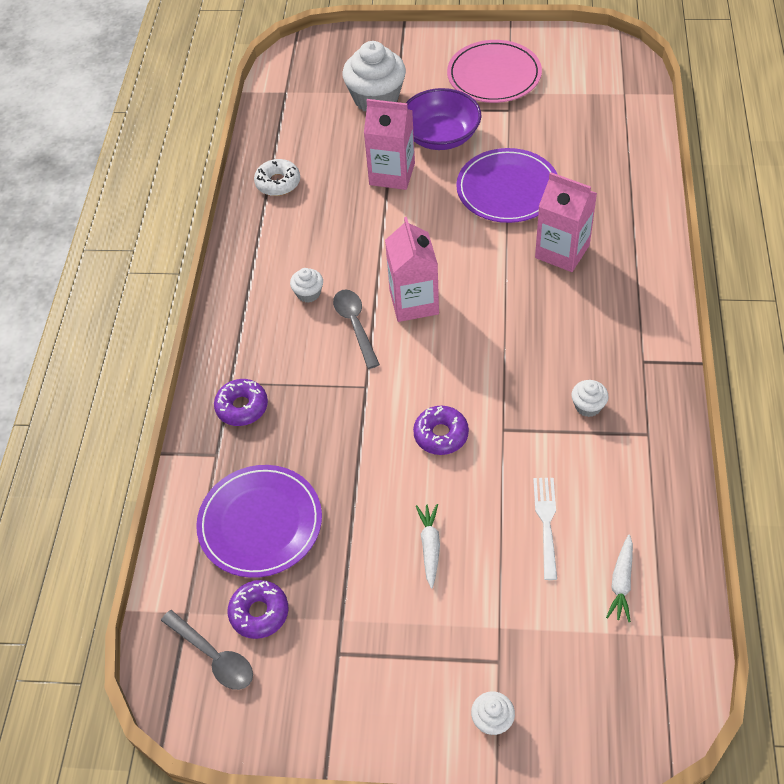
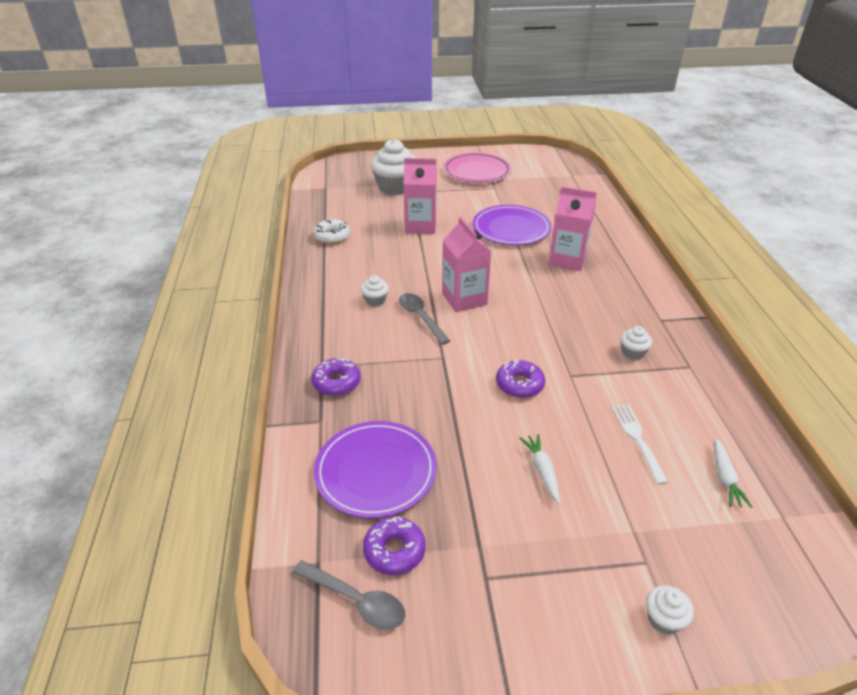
camera: 15 degrees left, 15 degrees down
(441, 136) = (450, 203): purple bowl -> none

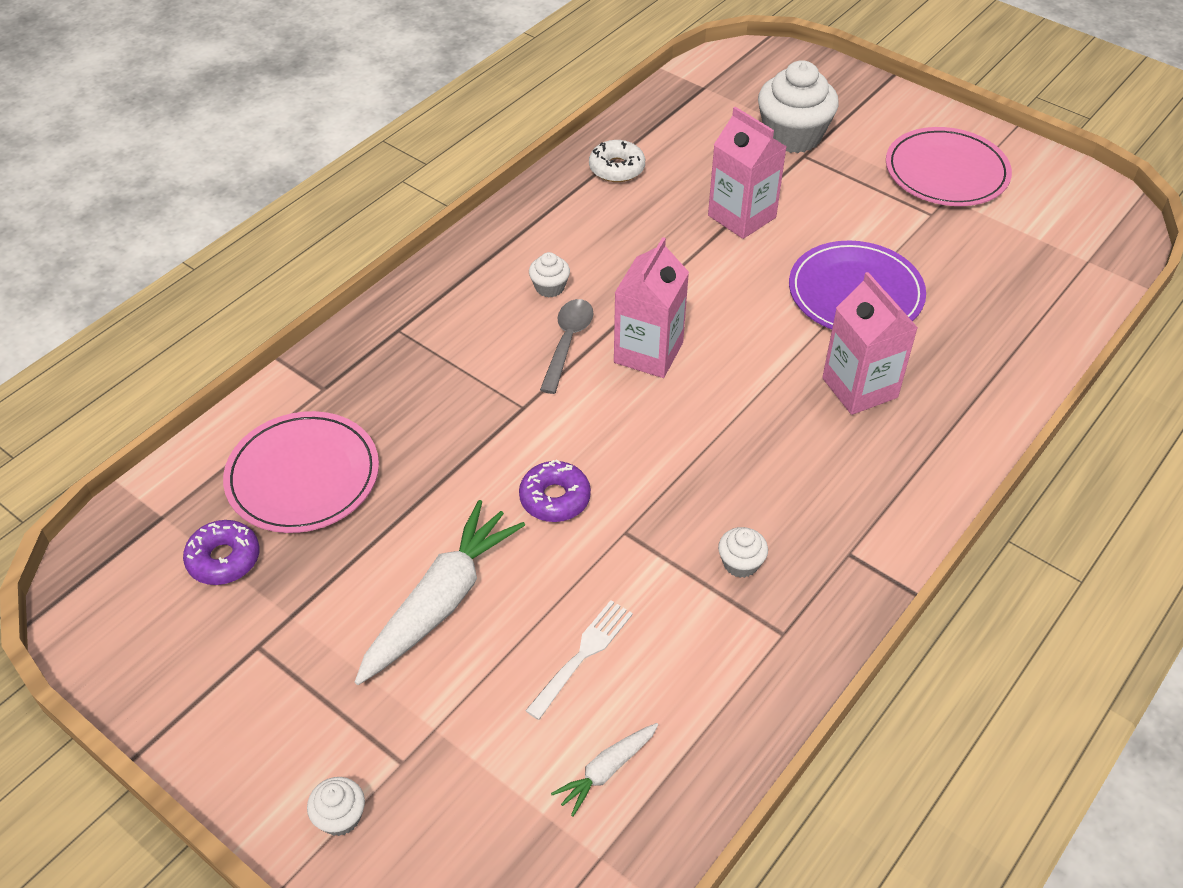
camera: 45 degrees right, 10 degrees up
(336, 382) = (387, 358): purple donut -> none
(356, 600) = (147, 572): grey spoon -> none
(376, 471) = (303, 476): purple plate -> pink plate
(542, 471) = (440, 601): white carrot -> white carrot, size x2.00

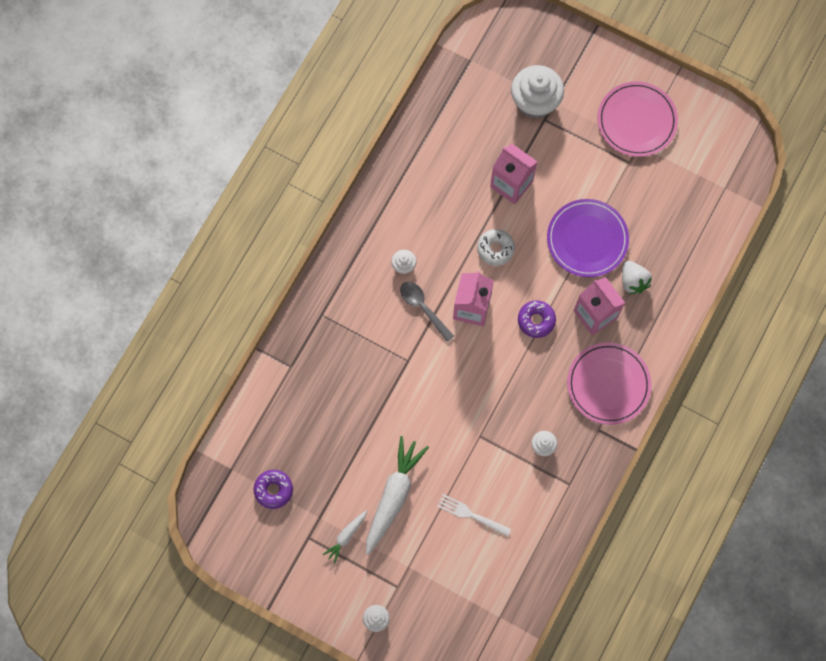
camera: 10 degrees left, 25 degrees up
(303, 476) = (298, 430): pink plate -> pink plate (608, 384)
(555, 498) = (438, 421): purple donut -> purple donut (536, 320)
(567, 342) = (423, 308): grey spoon -> grey spoon turned 45 degrees counterclockwise
(582, 656) = (471, 515): white fork -> white fork turned 90 degrees counterclockwise
(606, 770) = (495, 574): white carrot -> white carrot (346, 536)
(616, 168) = (425, 152): white donut -> white donut (495, 249)
(929, 354) = (633, 281): none -> white strawberry

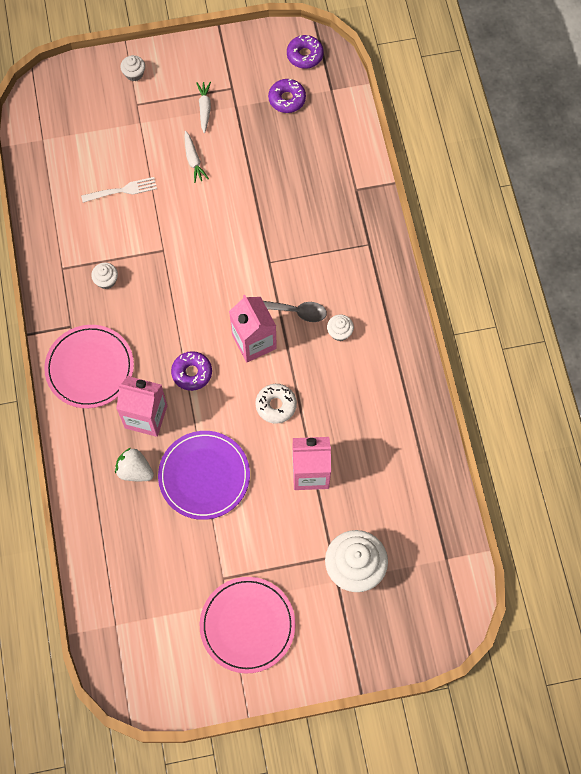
camera: 140 degrees right, 5 degrees down
(223, 519) = (305, 55): none -> purple donut
(393, 496) = (193, 160): white carrot -> white carrot, size x0.50

